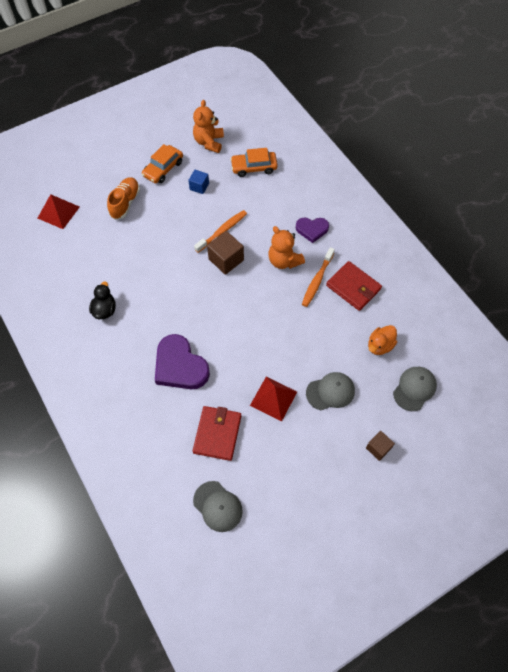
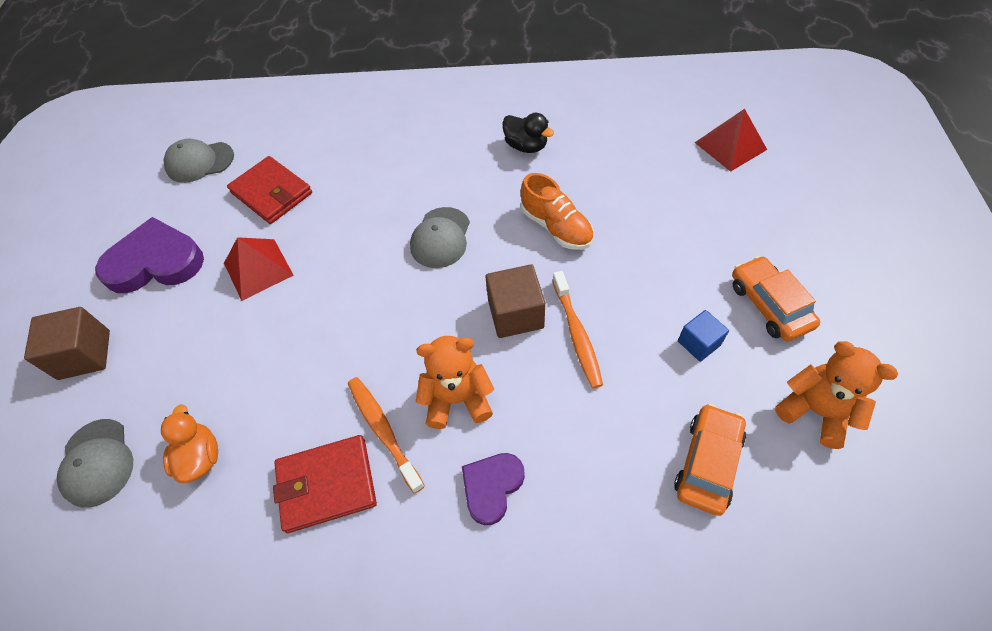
camera: 125 degrees right, 5 degrees down
(125, 203) = (710, 226): orange shoe -> orange shoe (556, 227)
(180, 366) = (387, 191): purple heart -> purple heart (155, 262)
(330, 392) = (203, 341): grey cap -> grey cap (440, 238)
(378, 448) = (84, 355): brown cube -> brown cube, size x1.60

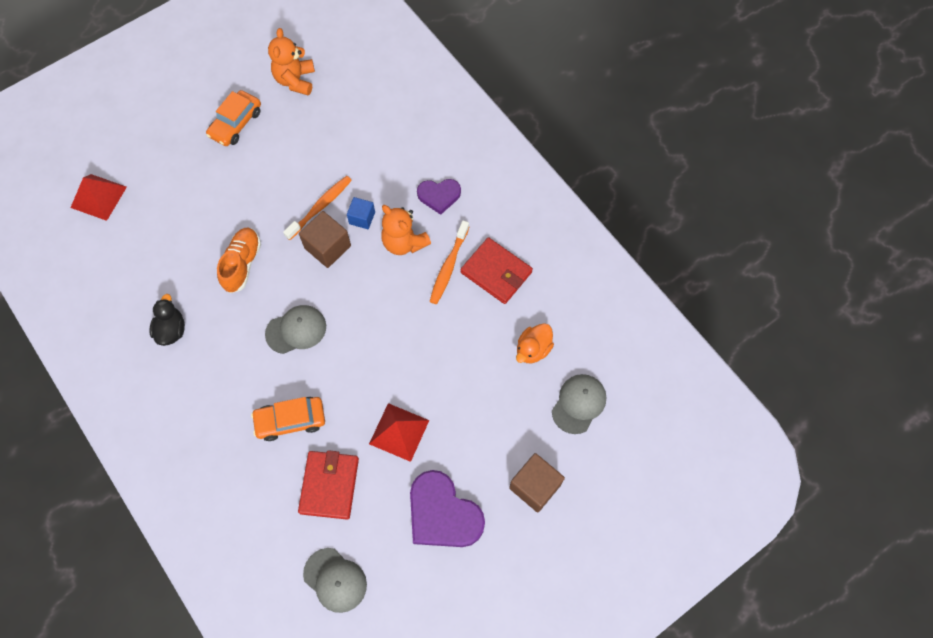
camera: 130 degrees left, 10 degrees up
(699, 343) = (286, 145): blue cube -> blue cube (362, 218)
(707, 463) = (358, 112): orange car -> orange car (290, 420)

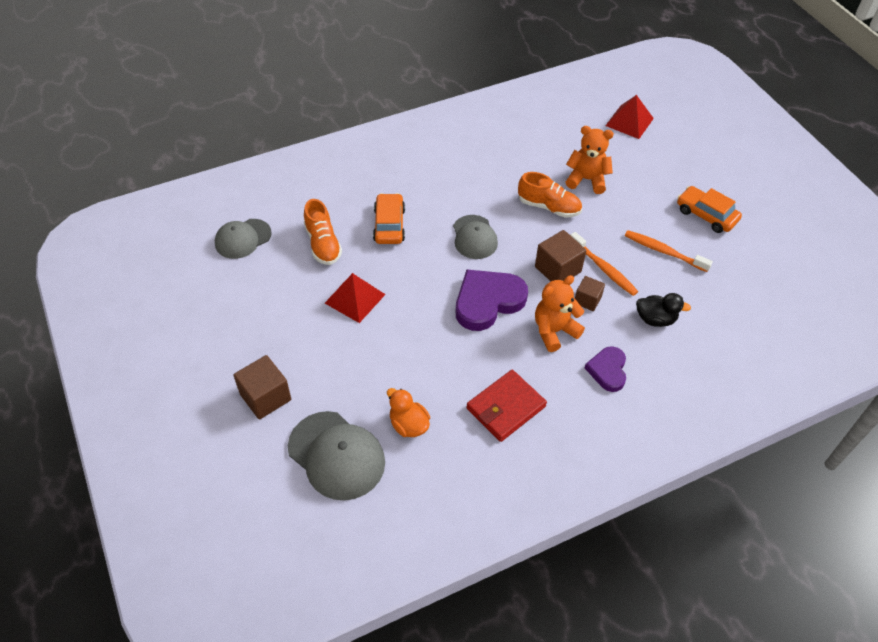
camera: 100 degrees right, 15 degrees down
(171, 330) = (492, 158): black duck -> black duck (655, 319)
(295, 80) = (761, 265): orange teddy bear -> orange teddy bear (586, 180)
(329, 485) = (323, 244): red wallet -> orange shoe
(362, 218) = (587, 300): blue cube -> brown cube
(443, 514) = (268, 319): purple heart -> purple heart (487, 301)
(449, 266) = (520, 365): orange toothbrush -> orange toothbrush (664, 252)
(579, 404) = (336, 455): grey cap -> grey cap, size x1.52

